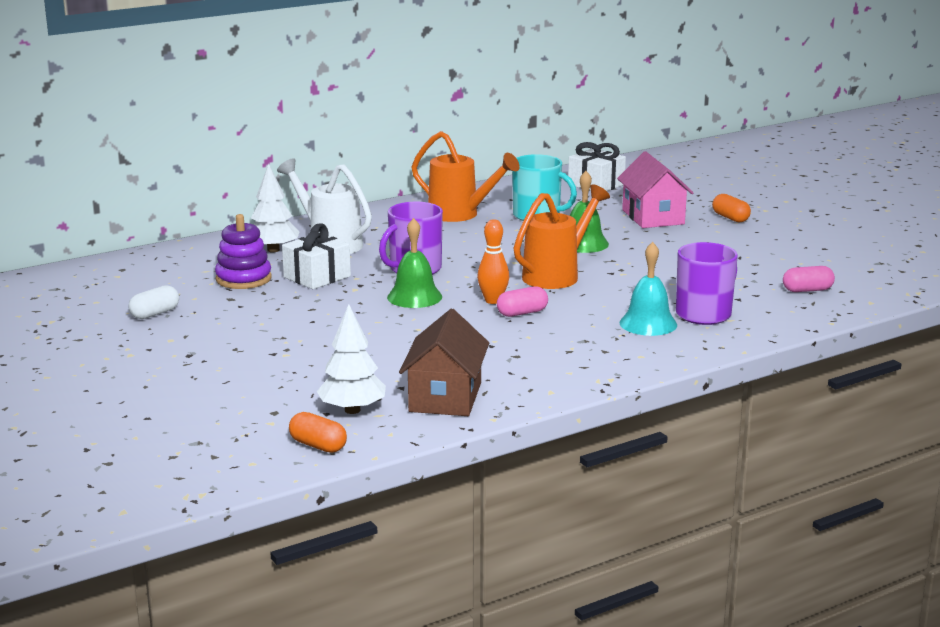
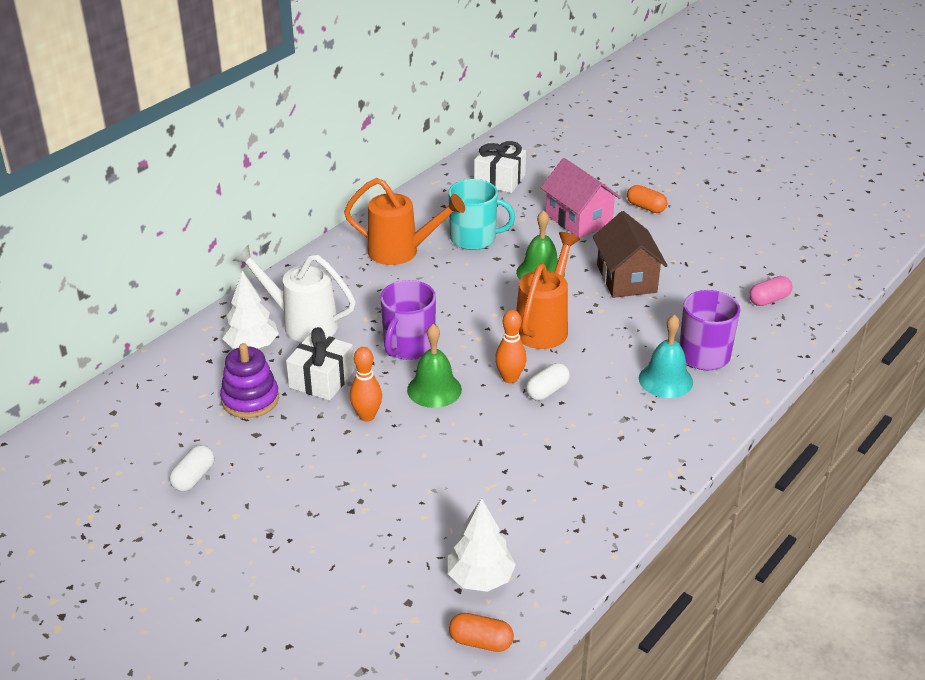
camera: 20 degrees left, 15 degrees up
(338, 303) = (367, 416): none -> orange bowling pin
(445, 397) = (553, 536): brown house -> brown house (626, 279)
(522, 313) = (547, 391): pink capsule -> white capsule

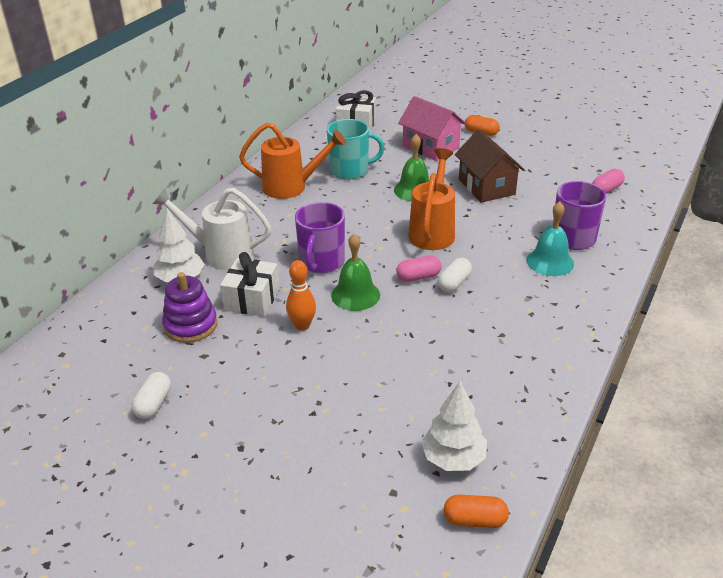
camera: 10 degrees left, 0 degrees up
(510, 378) = (418, 277): orange bowling pin -> pink capsule

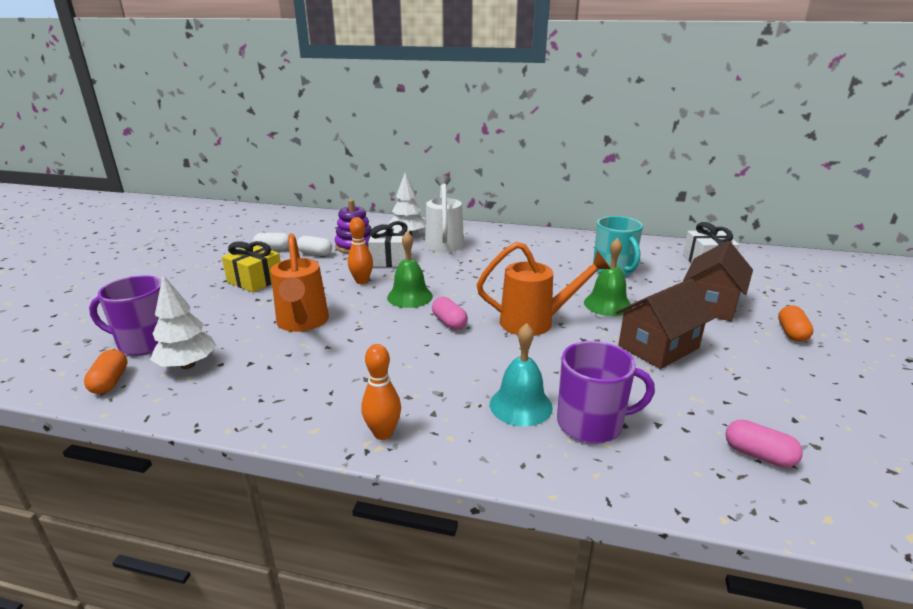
camera: 75 degrees right, 10 degrees down
(256, 417) = (255, 280): none -> yellow gift
(291, 187) = (560, 251): orange watering can -> orange watering can (302, 323)
(321, 262) = (452, 277): purple mug -> purple mug (145, 343)
(431, 147) = (711, 304): pink house -> brown house
(454, 283) = (446, 343): white capsule -> white capsule (315, 254)
(576, 330) = (383, 433): none -> orange bowling pin

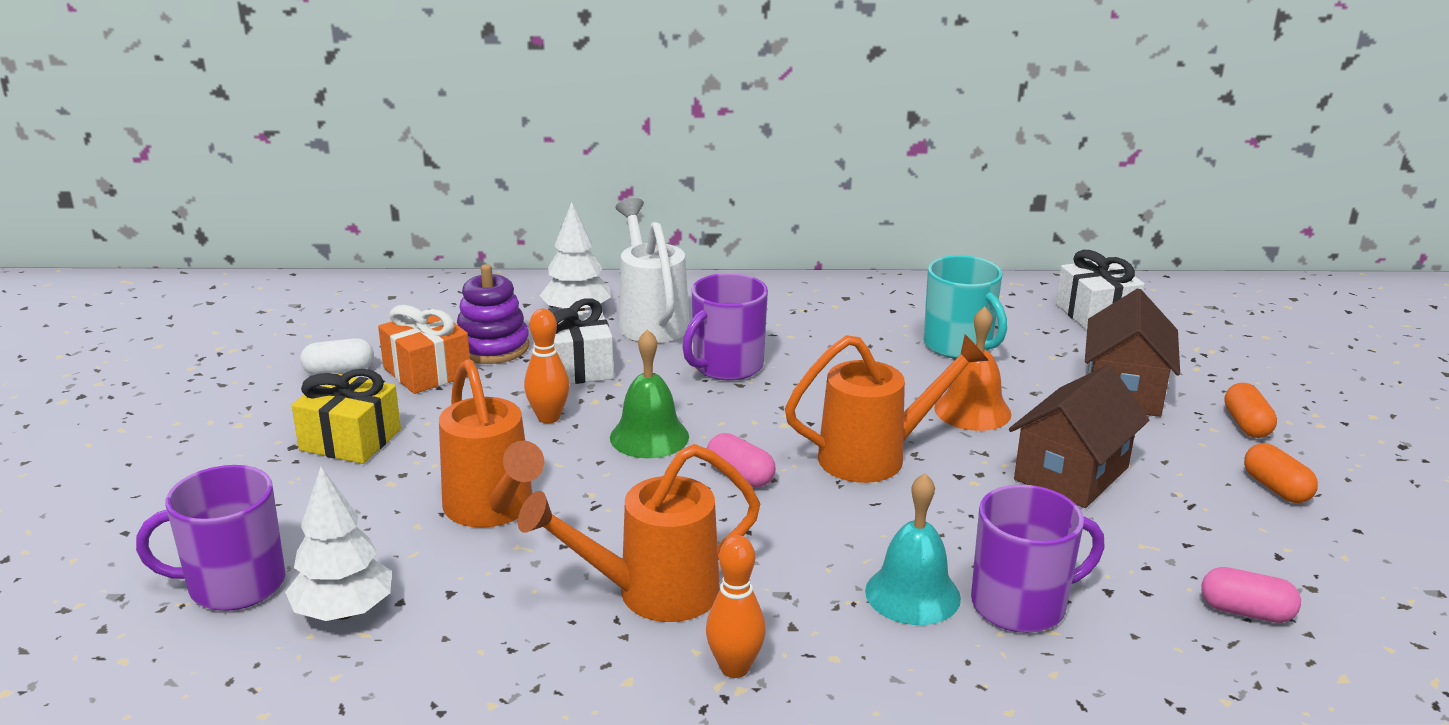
camera: 15 degrees left, 0 degrees up
(110, 382) = (228, 661): orange capsule -> orange capsule (1276, 488)
(315, 254) = (427, 371): white capsule -> orange gift
(360, 381) = (652, 594): none -> orange watering can
(473, 267) = (726, 366): none -> purple mug
(607, 304) = (972, 410): green bell -> orange bell

